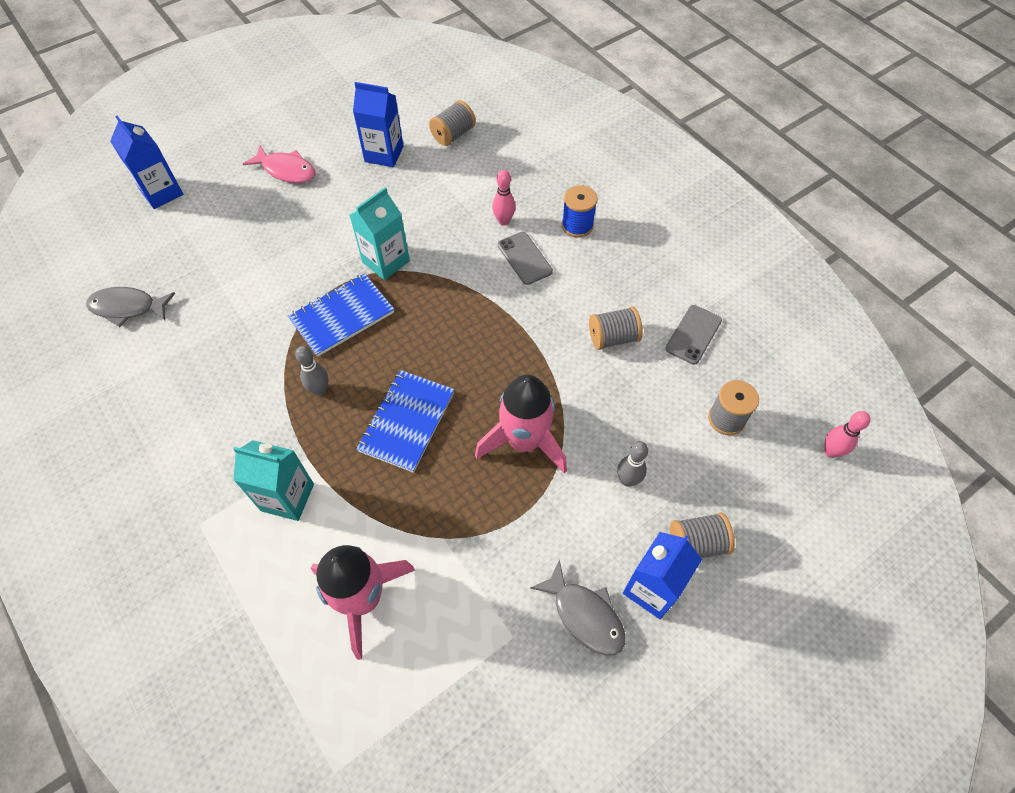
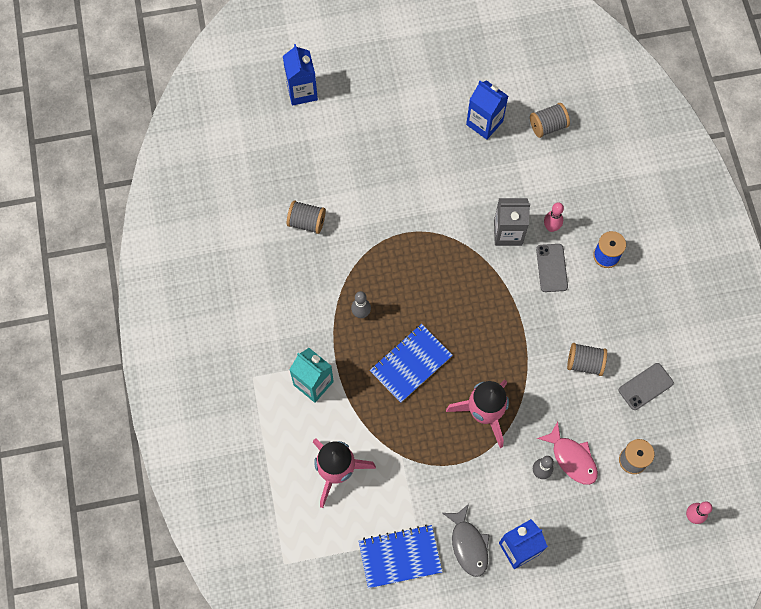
camera: 25 degrees right, 10 degrees up
(128, 308) = (250, 188): grey fish -> none
(286, 170) = (402, 108): pink fish -> pink fish (572, 458)
(342, 316) = (397, 260): blue notebook -> blue notebook (400, 557)
(386, 261) = (446, 226): turquoise carton -> none
(459, 243) = (508, 233): none -> grey carton
(696, 543) = (563, 534): grey spool -> grey spool (307, 222)

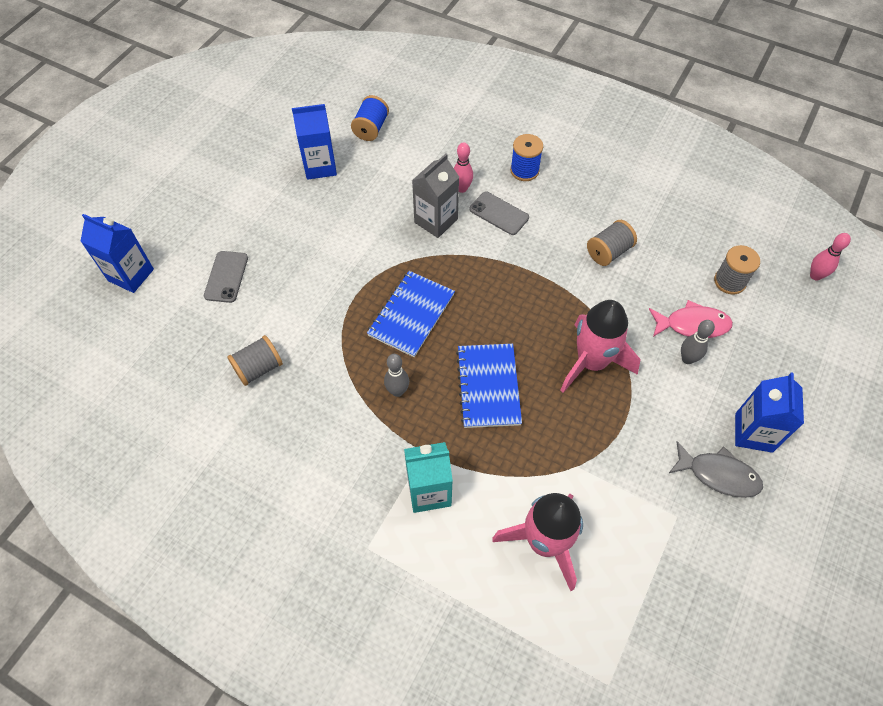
camera: 50 degrees left, 10 degrees down
(400, 557) = (686, 550): blue notebook -> blue notebook (411, 315)
(548, 126) = (371, 128): grey spool -> blue spool
(645, 386) = (667, 225): grey phone -> grey phone (226, 277)

